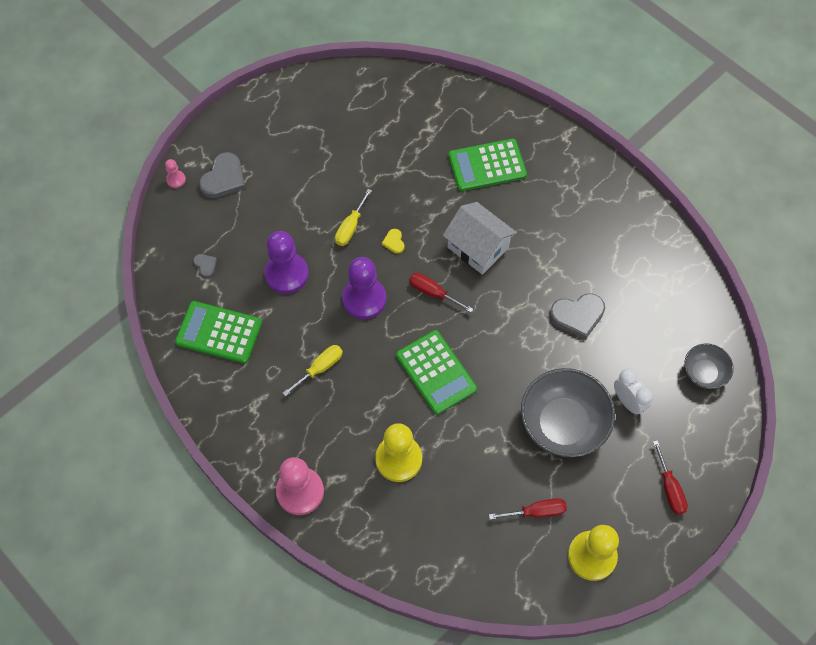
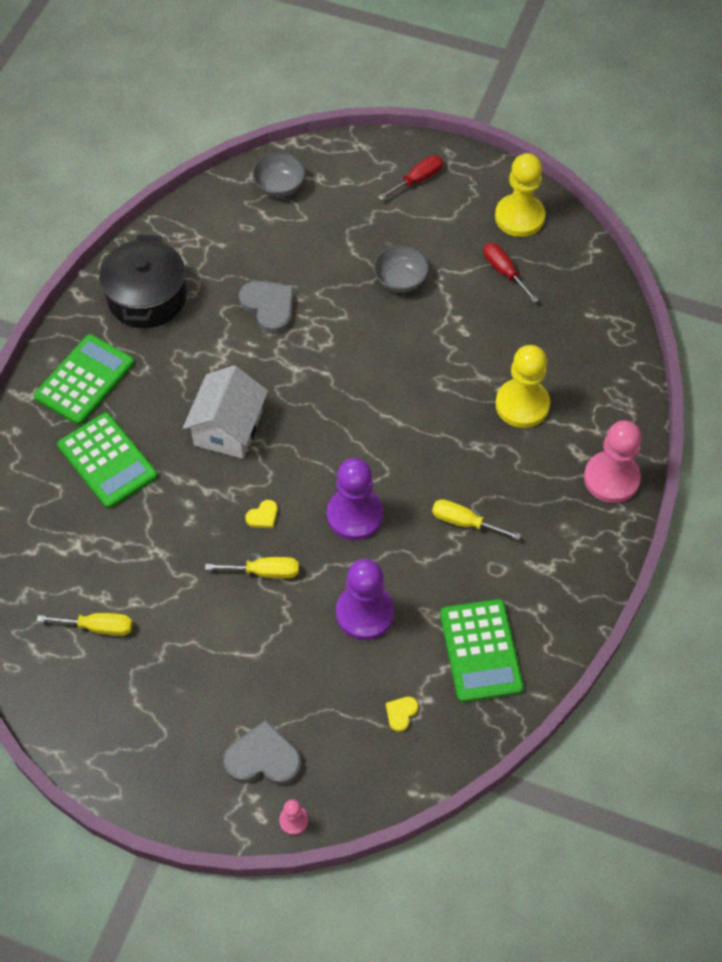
camera: 115 degrees left, 5 degrees down
(205, 265) = (401, 713): grey heart -> yellow heart
(362, 122) = (98, 627): none -> yellow screwdriver
(433, 293) = (310, 450): red screwdriver -> none
(436, 372) = (406, 409): green calculator -> green calculator (85, 380)
(563, 424) = (400, 280): grey bowl -> grey bowl, size x0.54
(624, 236) = (147, 297): none -> black pot
(628, 401) = (345, 236): white clock -> none

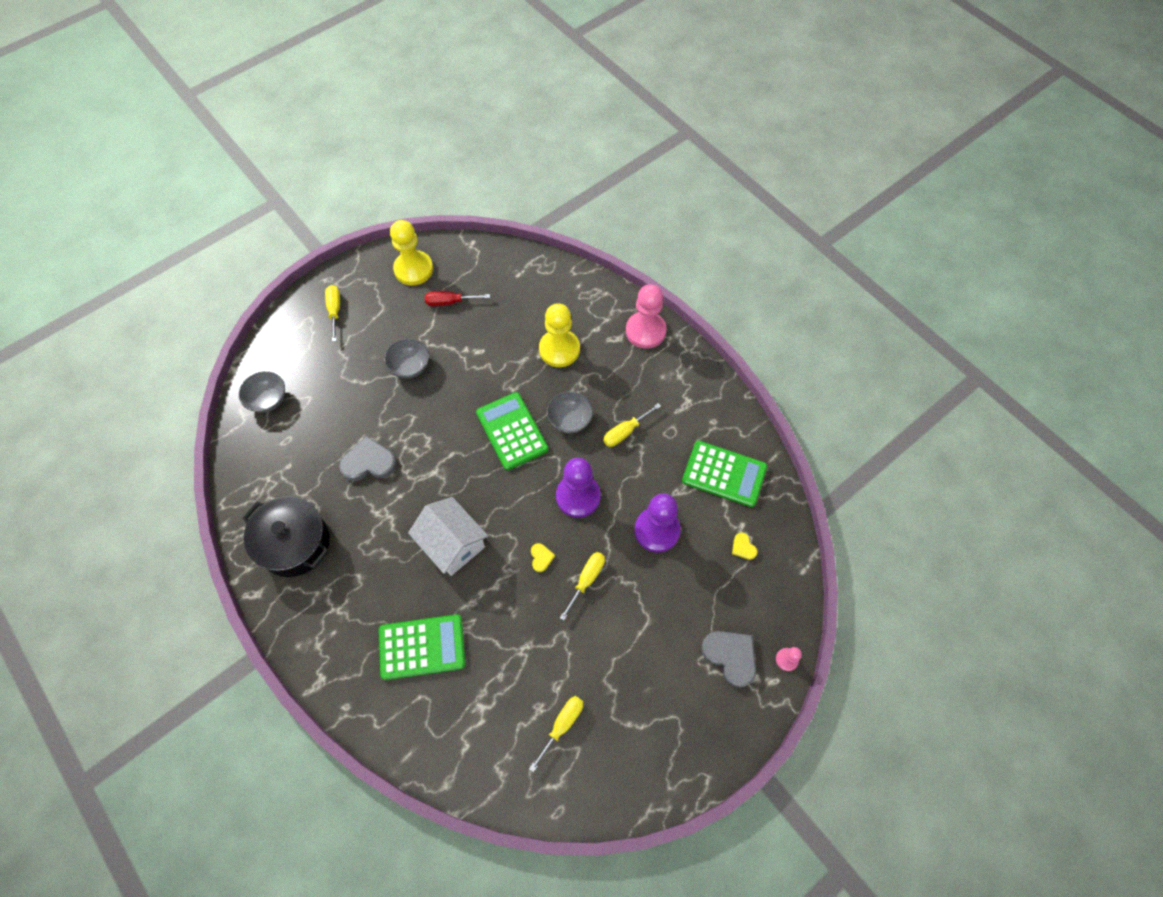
camera: 60 degrees left, 5 degrees up
(85, 380) = (337, 628): green calculator -> green calculator (512, 431)
(263, 758) = (730, 656): grey heart -> grey heart turned 105 degrees clockwise
(417, 180) = (335, 310): red screwdriver -> yellow screwdriver
(441, 460) = (570, 420): none -> grey bowl

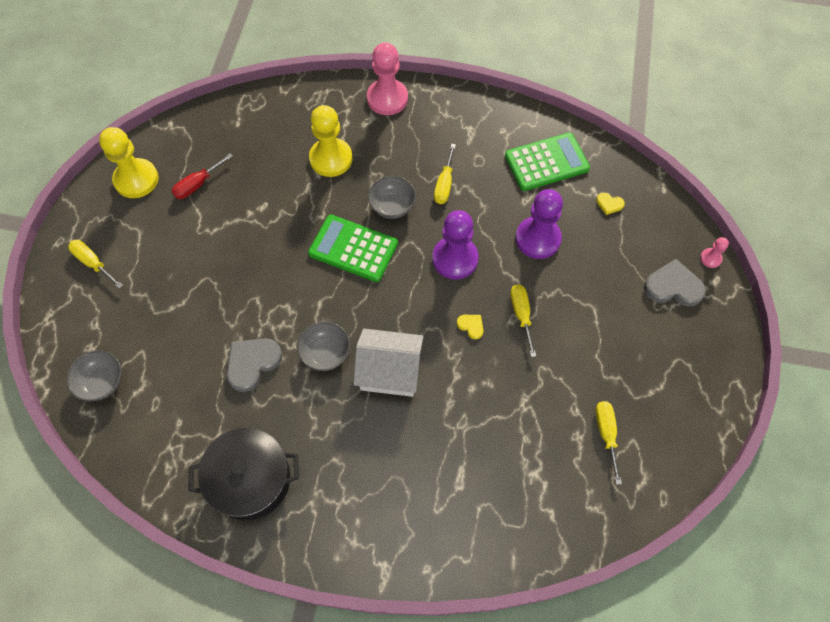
camera: 40 degrees left, 0 degrees up
(410, 366) = (212, 260): grey bowl -> grey bowl (325, 353)
(422, 647) = (443, 469): green calculator -> none

